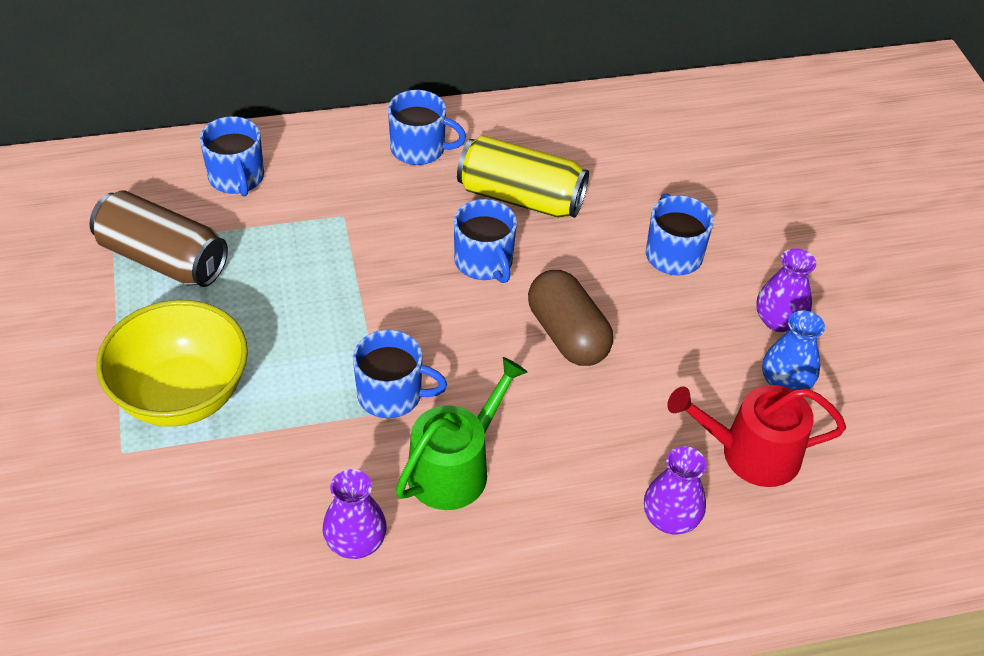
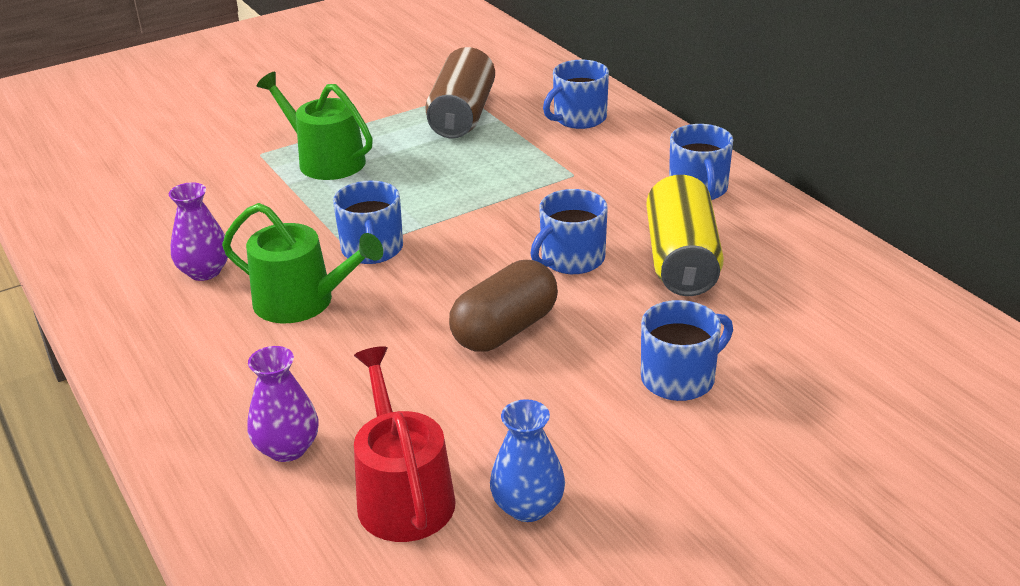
camera: 75 degrees right, 15 degrees down
(182, 395) = (325, 160): yellow bowl -> green watering can
(778, 320) = (630, 484): purple vase -> none

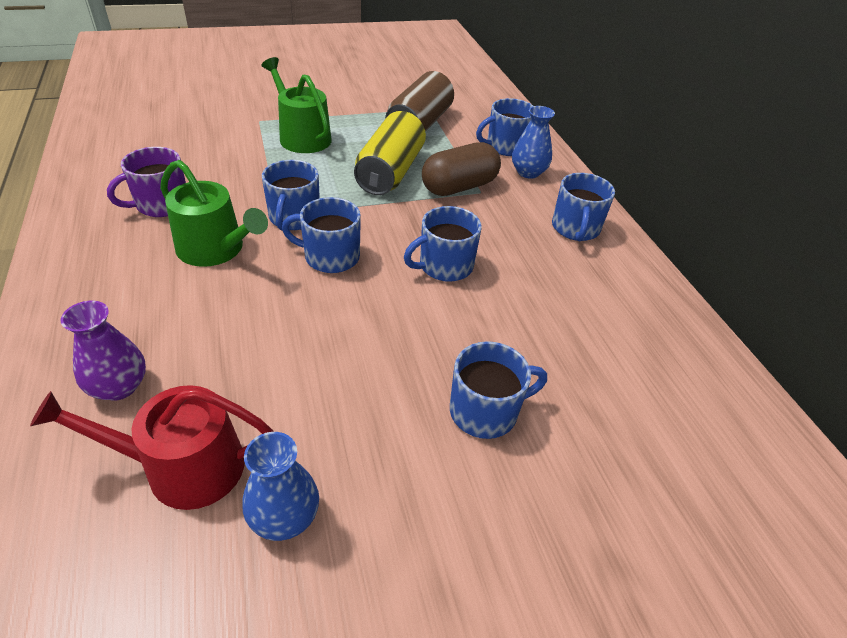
camera: 10 degrees right, 10 degrees up
(204, 271) = (161, 204): purple vase -> purple mug
(402, 495) = (183, 467): red watering can -> red watering can turned 90 degrees counterclockwise
(438, 279) = (330, 257): none -> blue mug
(505, 330) = (359, 319): brown capsule -> brown capsule (459, 187)
(619, 141) = (528, 172): none -> blue vase
(681, 260) = (535, 290): yellow can -> yellow can (390, 172)

